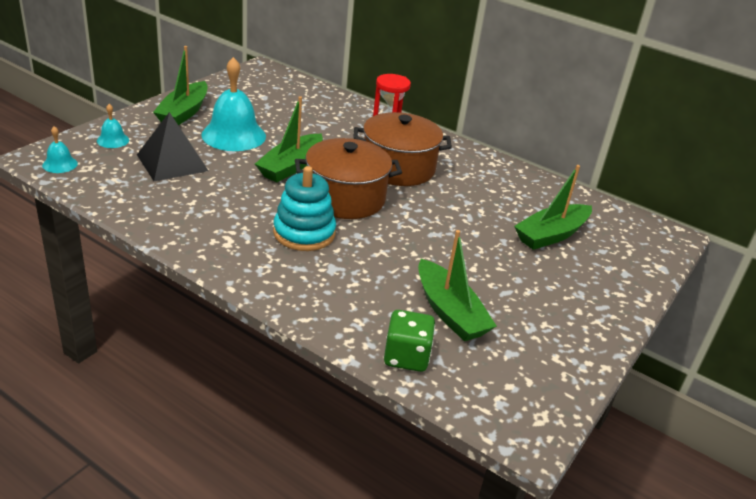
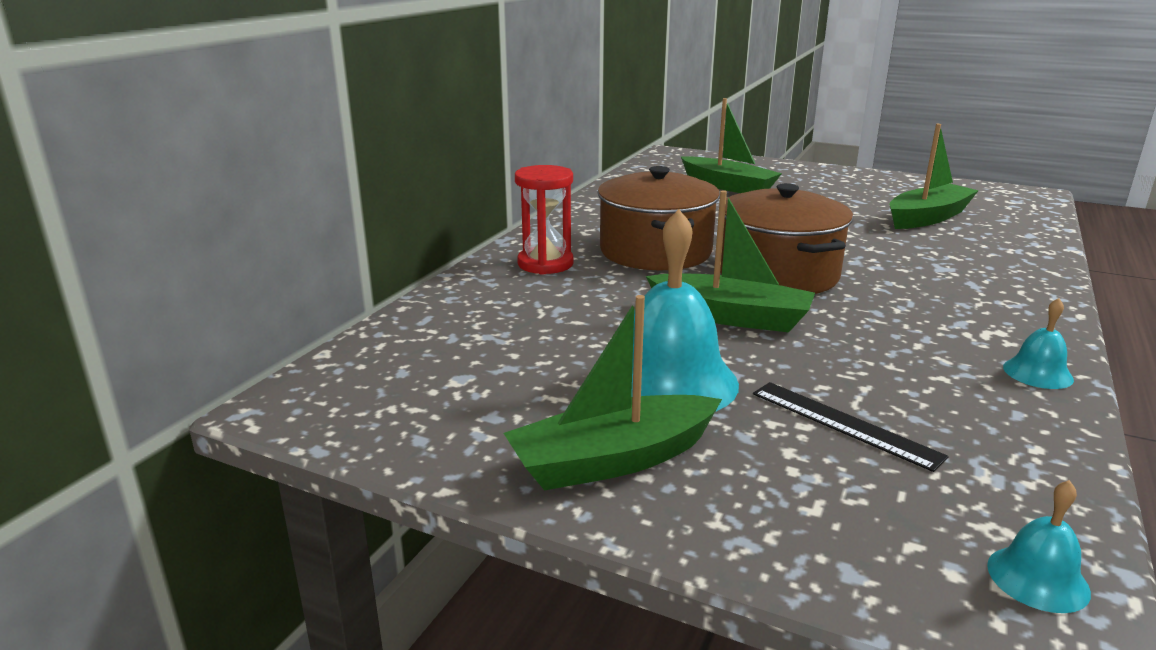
camera: 95 degrees left, 10 degrees down
(113, 140) = (840, 529): turquoise bell -> turquoise bell (1037, 373)
(172, 162) = (844, 424): black pyramid -> black ruler
(184, 113) = (612, 460): green boat -> green boat turned 150 degrees clockwise
(304, 233) = (898, 289): turquoise stacking toy -> none
(406, 357) = (1024, 229): green dice -> none

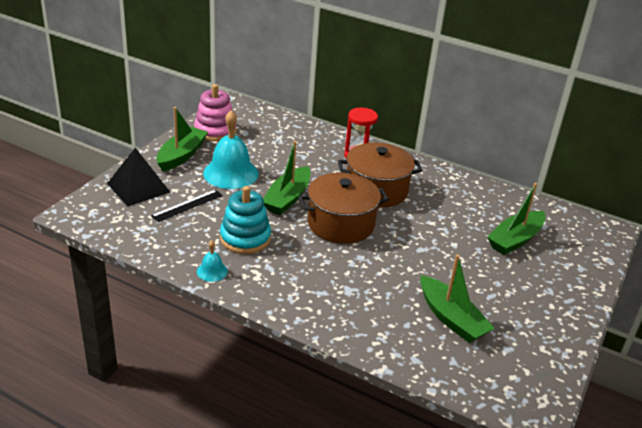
camera: 90 degrees right, 10 degrees up
(459, 420) = (215, 131): none -> pink stacking toy
(612, 460) = (181, 155): green boat -> green boat turned 45 degrees clockwise
(822, 515) = (138, 187): none -> black pyramid
(900, 348) = (245, 238): none -> turquoise stacking toy
(1038, 578) = (93, 217): turquoise bell -> none

